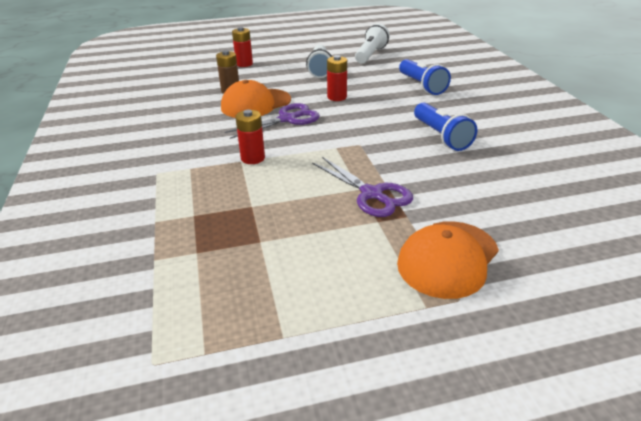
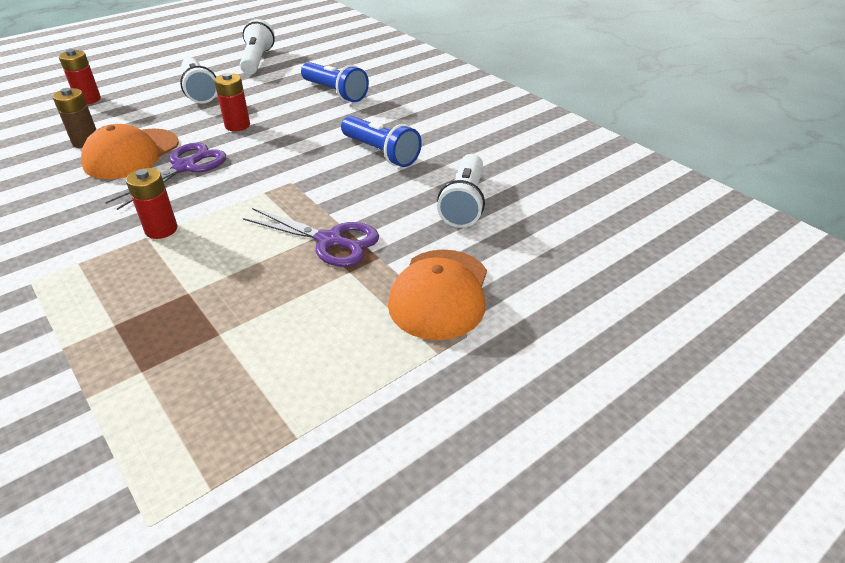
camera: 25 degrees left, 5 degrees up
(499, 190) = (464, 203): none -> white flashlight

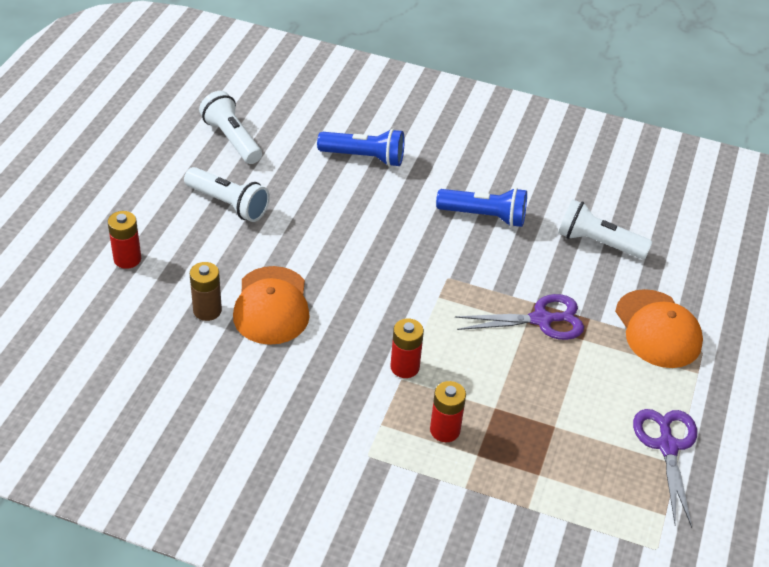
camera: 35 degrees left, 5 degrees up
(185, 167) = (340, 299): purple scissors -> purple scissors (667, 446)
(237, 125) = (324, 234): red battery -> red battery (445, 430)
(464, 203) = (598, 243): white flashlight -> white flashlight turned 135 degrees clockwise

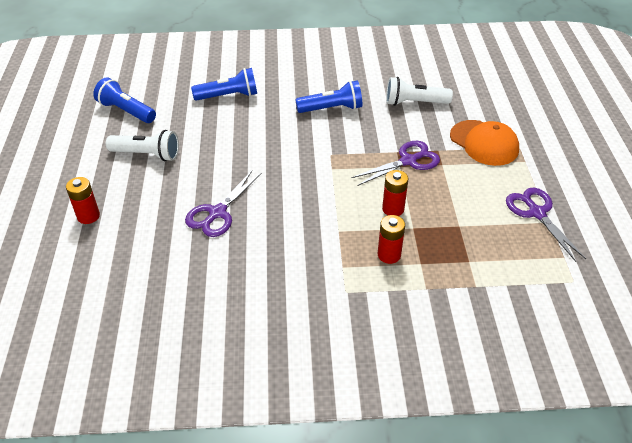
camera: 20 degrees left, 0 degrees up
(207, 310) = (170, 232): brown battery -> none
(232, 139) = (126, 111): white flashlight -> blue flashlight
(271, 306) = (217, 213): orange cap -> purple scissors
(404, 367) = (336, 222): red battery -> red battery (393, 209)

